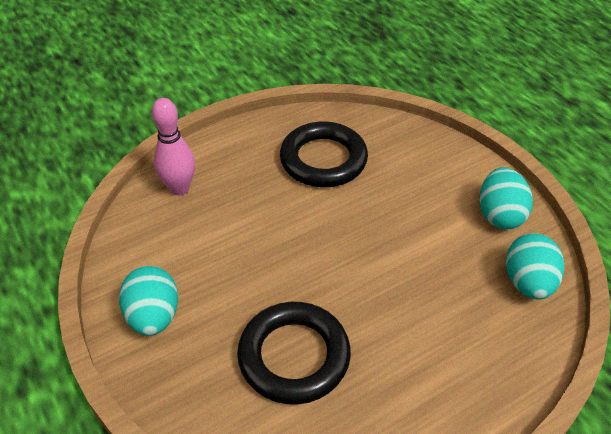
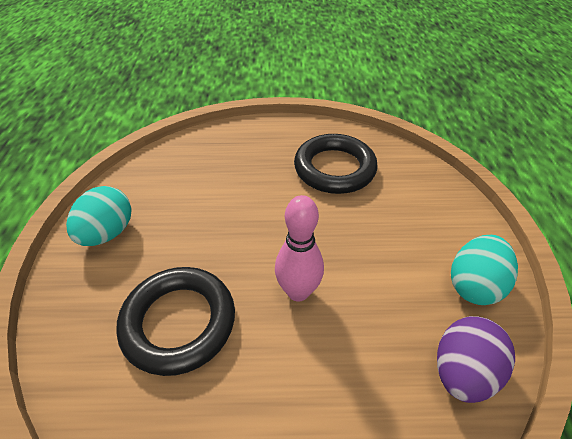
camera: 30 degrees right, 0 degrees up
(179, 188) = (207, 148): pink bowling pin -> pink bowling pin (298, 291)
(528, 282) = (462, 371): turquoise egg -> purple egg

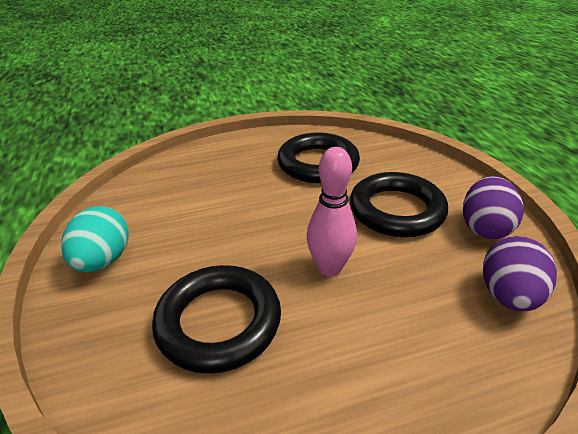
camera: 15 degrees left, 10 degrees down
(390, 241) = (396, 210): none -> black ring
(473, 284) = (484, 228): turquoise egg -> purple egg

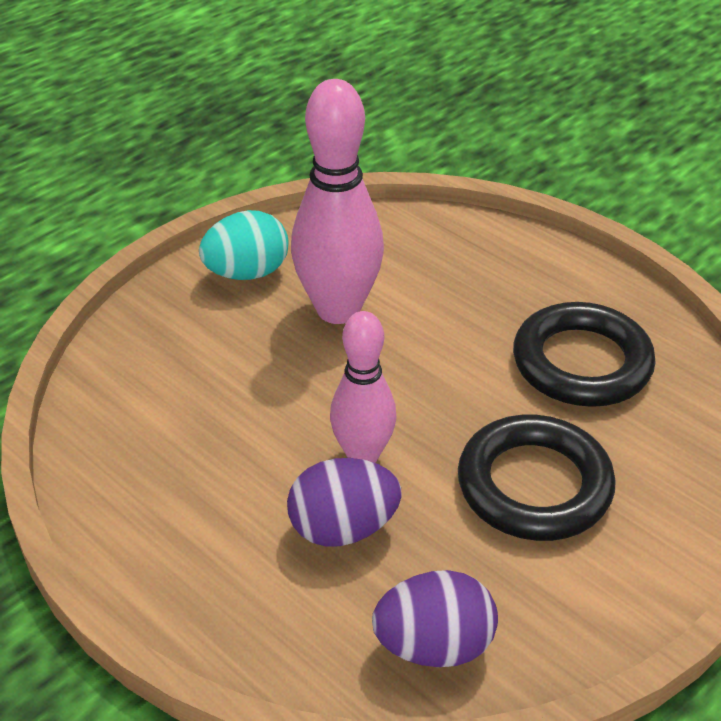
camera: 60 degrees right, 5 degrees up
(189, 230) = (338, 309): none -> pink bowling pin
(219, 322) = (223, 398): black ring -> none
(484, 228) = (572, 597): purple egg -> purple egg (343, 528)

